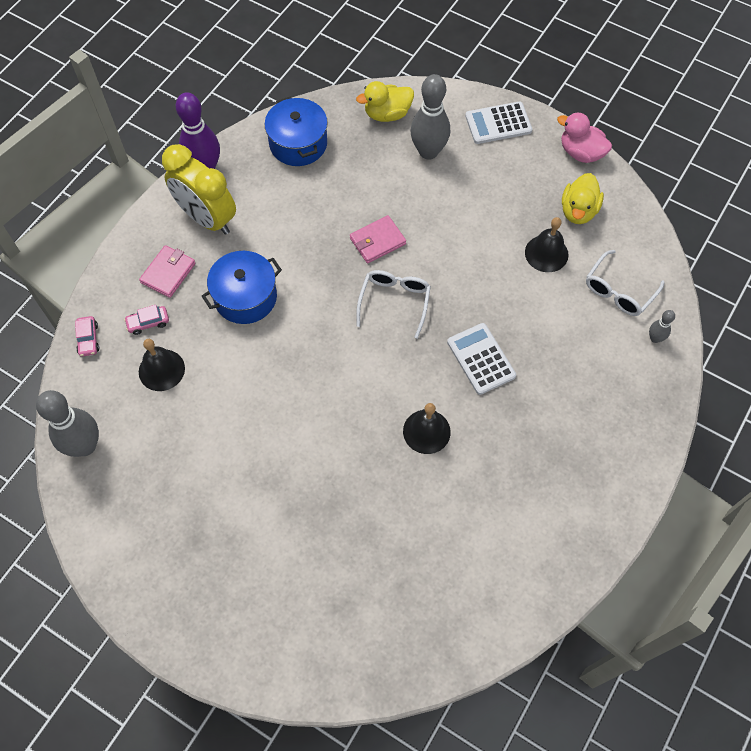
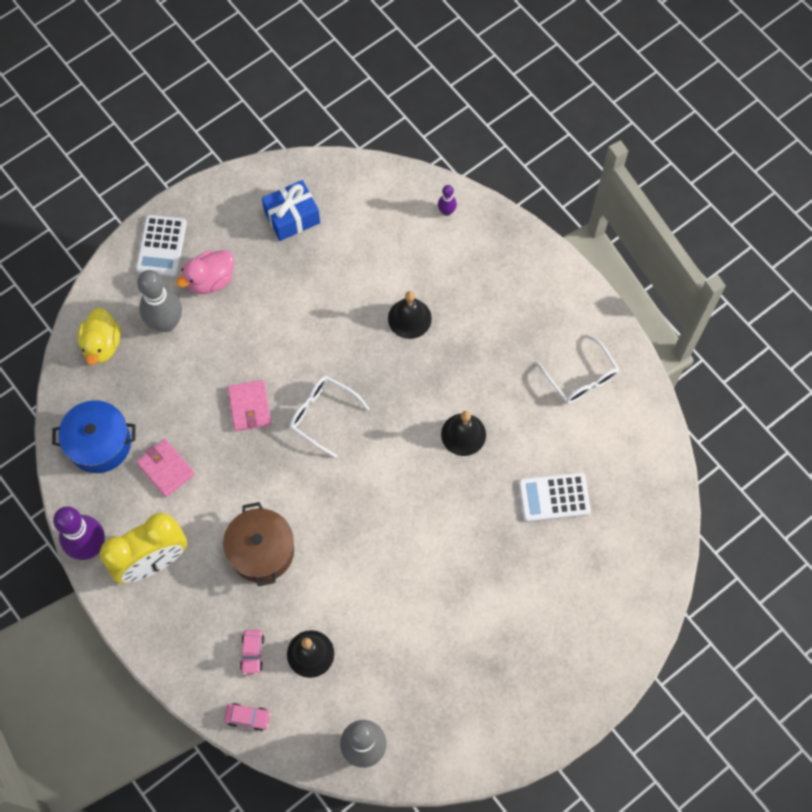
camera: 70 degrees left, 5 degrees up
(168, 273) = (202, 618): pink wallet -> pink wallet (166, 469)
(245, 297) = (261, 550): blue pot -> brown pot
(481, 359) = (411, 362): white calculator -> white calculator (554, 497)
(546, 253) = (325, 263): black bell -> black bell (409, 318)
(578, 211) = (292, 217): yellow duck -> blue gift
(580, 153) = (229, 187): pink duck -> pink duck (210, 280)
(619, 290) = (388, 219): white glasses -> white glasses (580, 377)
(655, 338) = (446, 211): grey bowling pin -> purple bowling pin

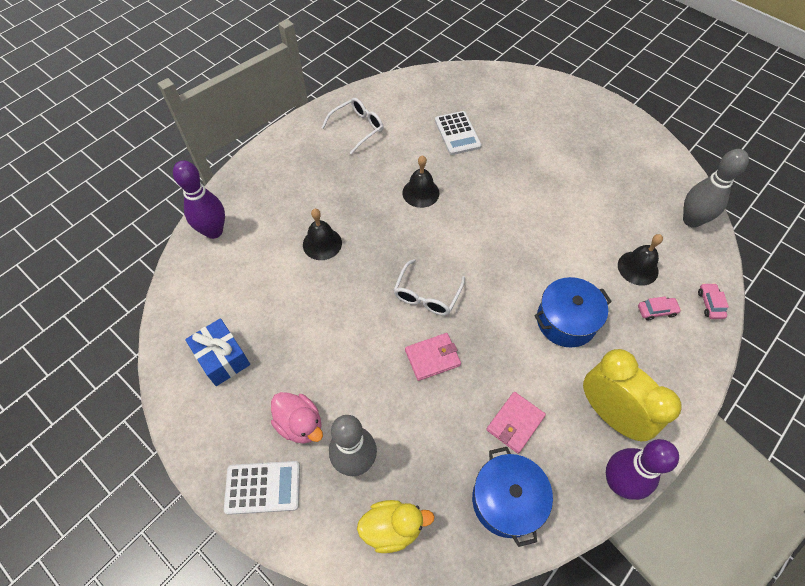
camera: 100 degrees left, 10 degrees down
(261, 550) = (566, 321): brown pot -> blue pot
(446, 211) = (214, 231): purple bowling pin -> purple bowling pin, size x2.12

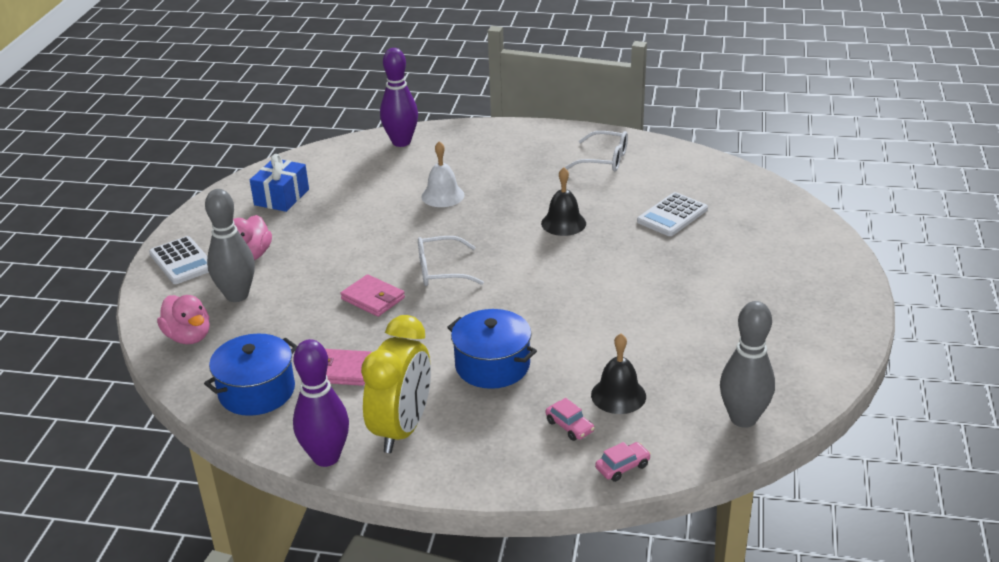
camera: 60 degrees right, 25 degrees down
(322, 243) = (442, 195): black bell -> white bell
(392, 528) = (188, 336): yellow duck -> pink duck

